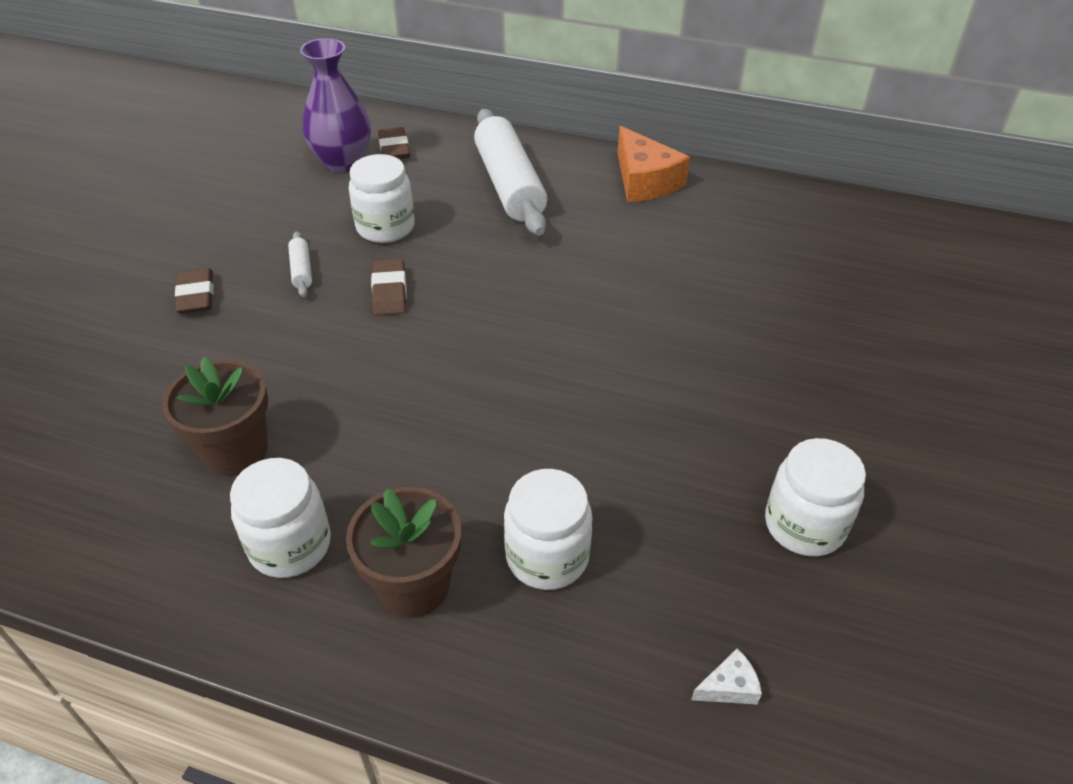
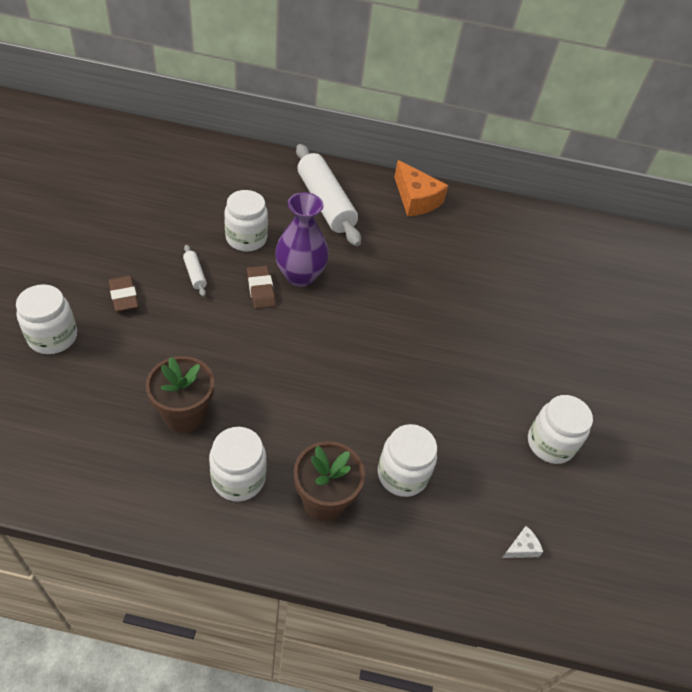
camera: 15 degrees left, 5 degrees up
(85, 343) = (53, 337): none -> white jar
(343, 162) = (203, 185): purple vase -> purple vase (300, 276)
(394, 148) = (237, 173): brown eraser -> none

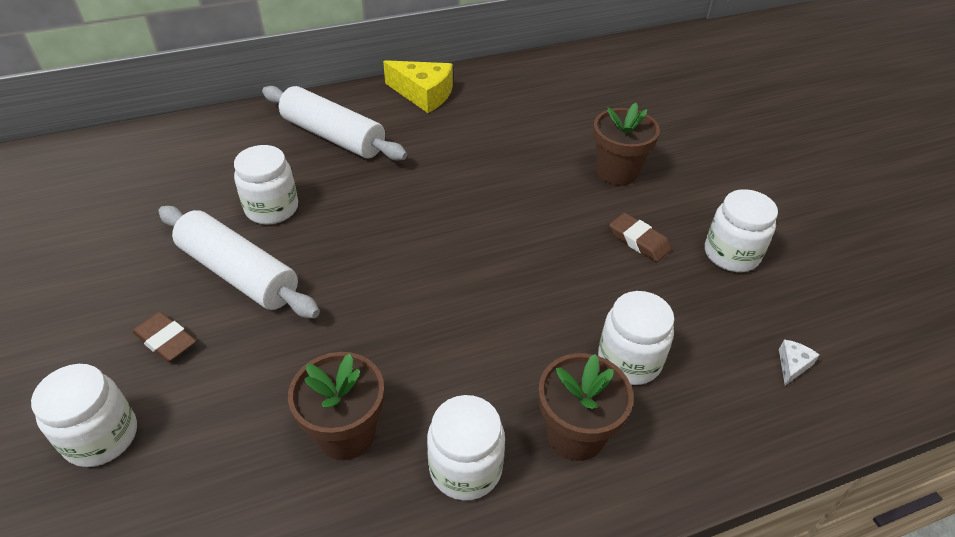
camera: 25 degrees left, 5 degrees down
(195, 274) = (239, 273): white rolling pin -> white rolling pin, size x2.40
(261, 289) = (330, 253): brown eraser -> brown eraser (639, 241)
(300, 276) = (363, 218): purple vase -> none
(416, 199) = (423, 94): orange cheese -> yellow cheese
(515, 333) = (617, 172): none -> brown flower pot

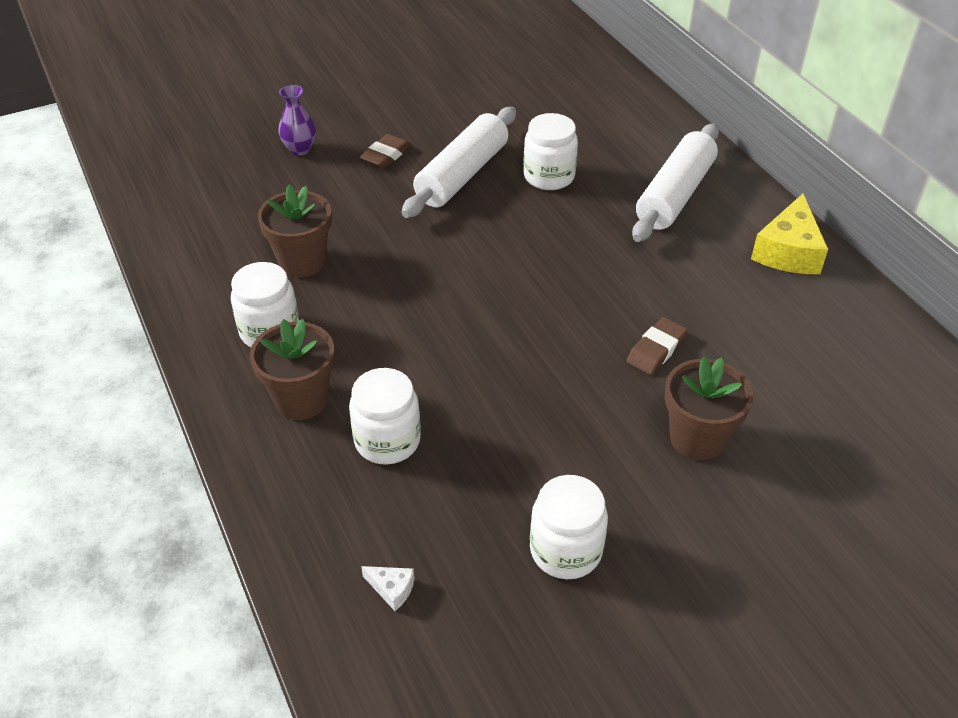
camera: 85 degrees right, 0 degrees up
(101, 437) = (300, 149): white jar -> purple vase
(639, 241) = (569, 456): brown eraser -> brown eraser (656, 350)

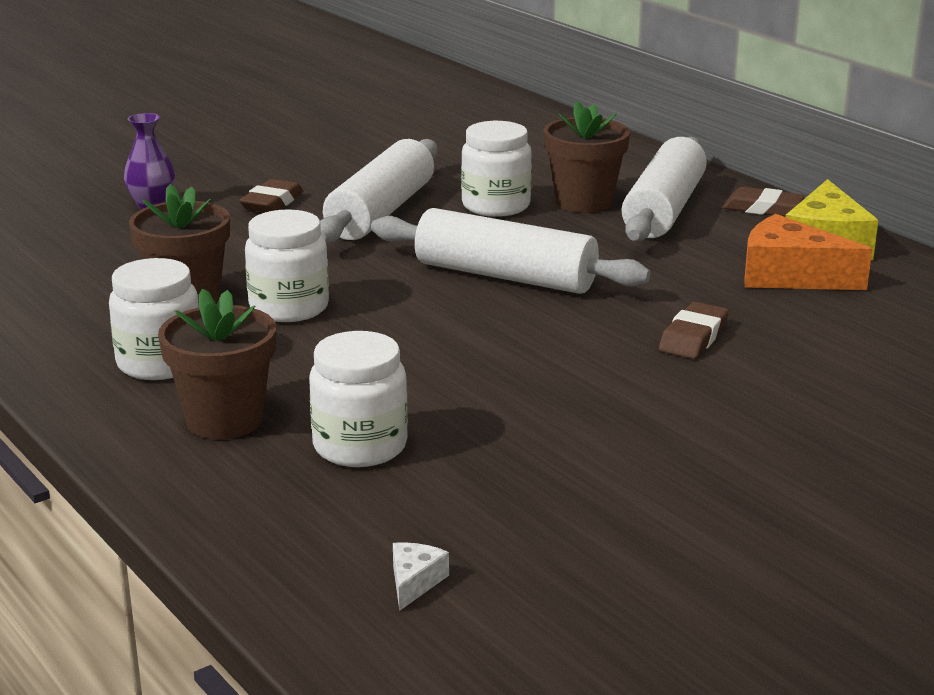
camera: 10 degrees left, 20 degrees down
(392, 589) = (414, 582): white cheese -> white cheese turned 90 degrees counterclockwise
(535, 261) = (505, 276): none -> white rolling pin
(565, 550) = (644, 522): white jar -> white jar (289, 308)
(697, 438) = (778, 407): brown flower pot -> brown flower pot (584, 202)
(749, 286) = (789, 276): none -> orange cheese
(752, 201) = (762, 208): none -> brown eraser

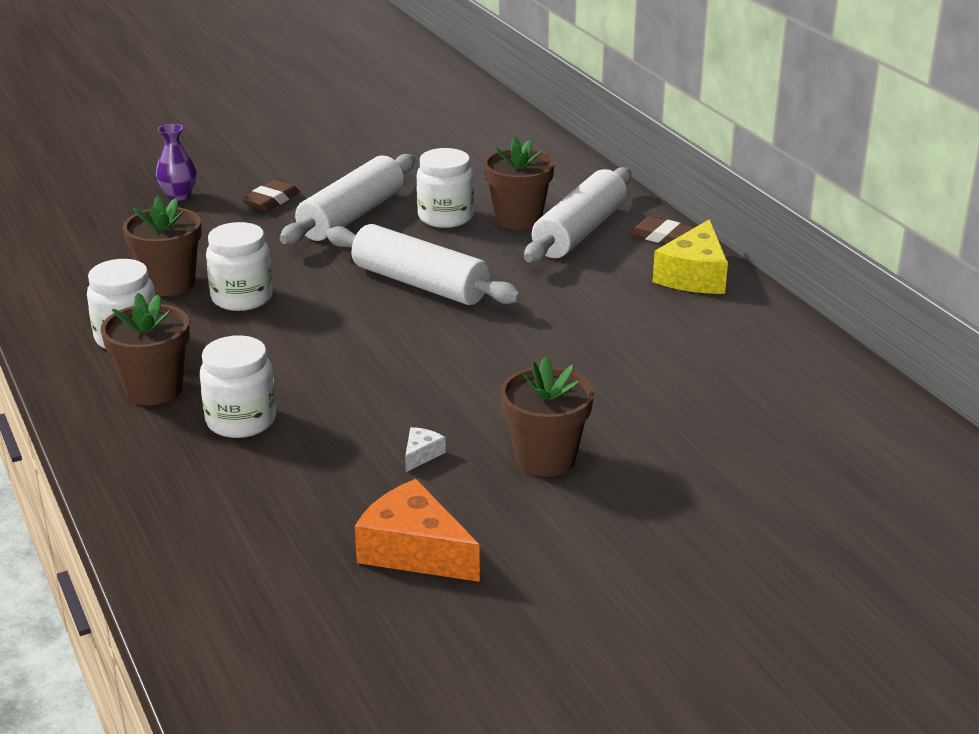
camera: 10 degrees right, 5 degrees up
(414, 582) = (230, 531): white cheese -> white cheese (421, 454)
(693, 337) = (538, 352): brown eraser -> none
(776, 455) = (545, 459): none -> brown flower pot
(789, 276) = (647, 303): orange cheese -> orange cheese (414, 550)

